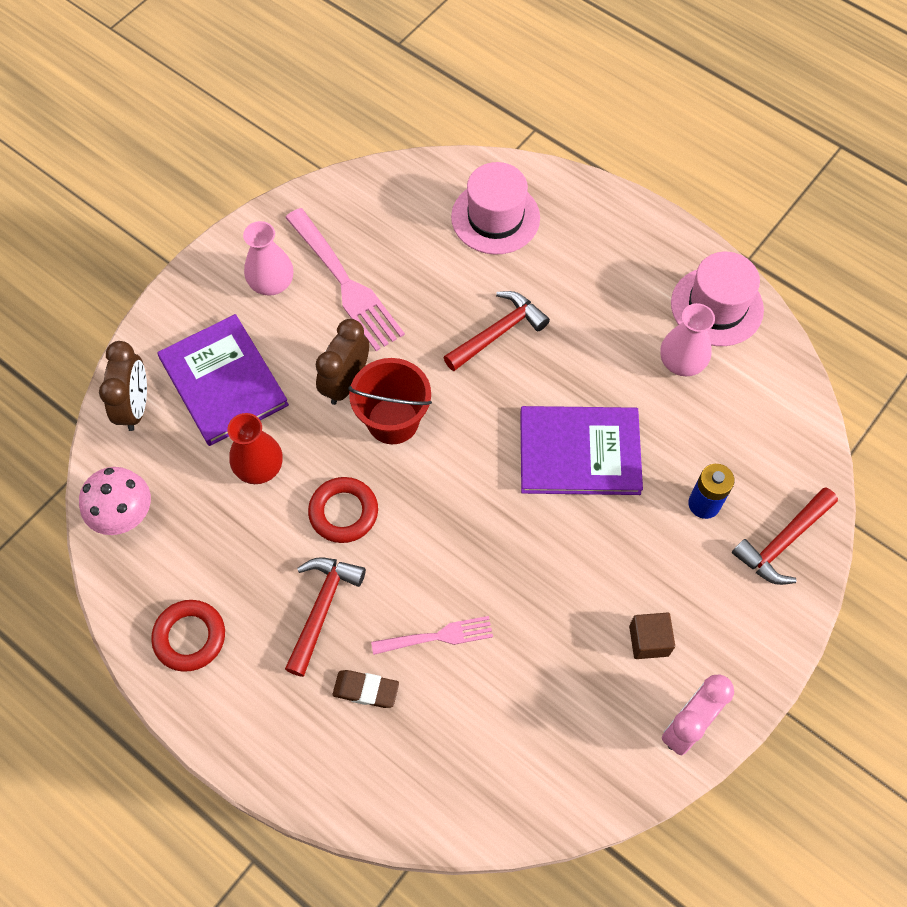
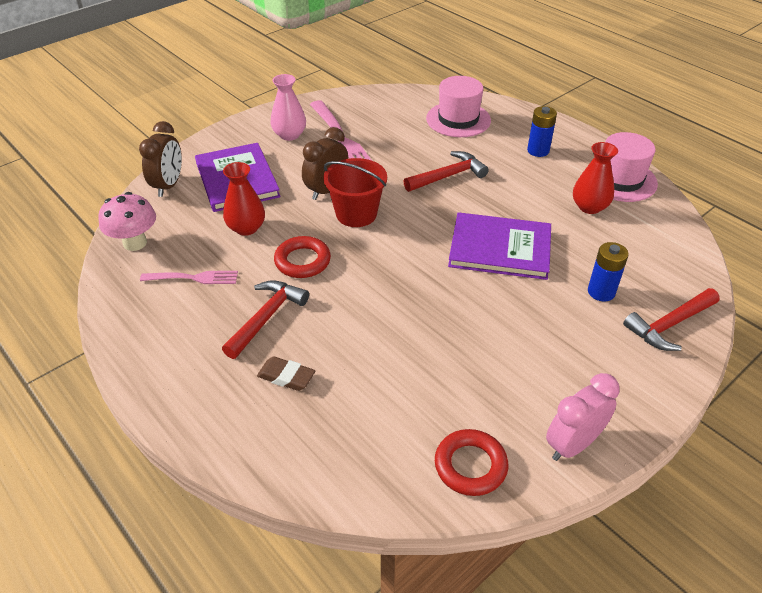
camera: 10 degrees right, 20 degrees down
(190, 637) = (153, 321): red ring -> red ring (470, 466)
(437, 637) = (357, 349): pink fork -> pink fork (193, 278)
(608, 266) = (538, 151): none -> blue battery
(649, 640) = (543, 377): brown cube -> none
(681, 362) = (589, 207): pink vase -> red vase

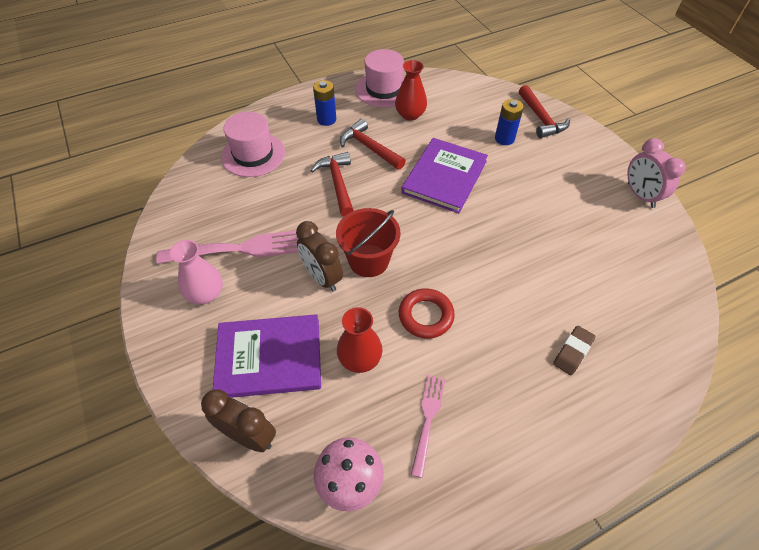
camera: 75 degrees left, 10 degrees up
(267, 317) = (498, 357): red hammer -> red hammer (369, 147)
(470, 466) = (660, 251): red ring -> none

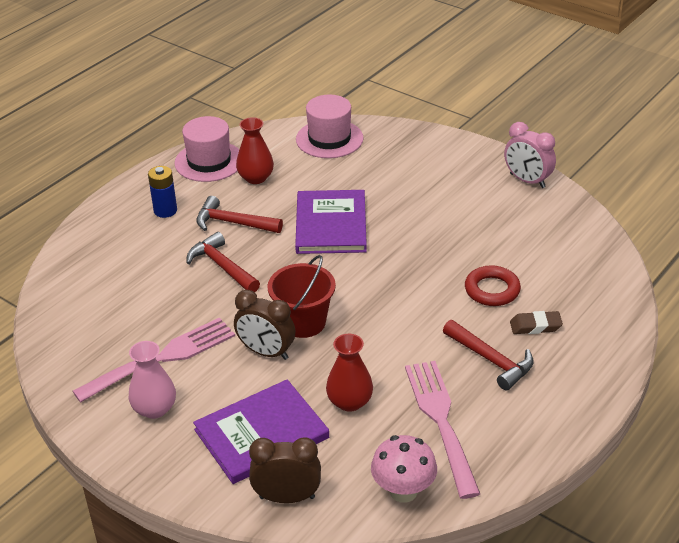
camera: 25 degrees left, 15 degrees down
(253, 154) = (106, 270): pink hat -> pink hat (329, 139)
(426, 316) = (389, 347): red ring -> red ring (492, 290)
(428, 420) = (441, 422): pink fork -> pink fork, size x1.75
(504, 138) = (369, 171): blue battery -> none
(541, 119) = (395, 141): red hammer -> red hammer (491, 360)
(572, 352) = (535, 326): brown eraser -> brown eraser turned 75 degrees clockwise

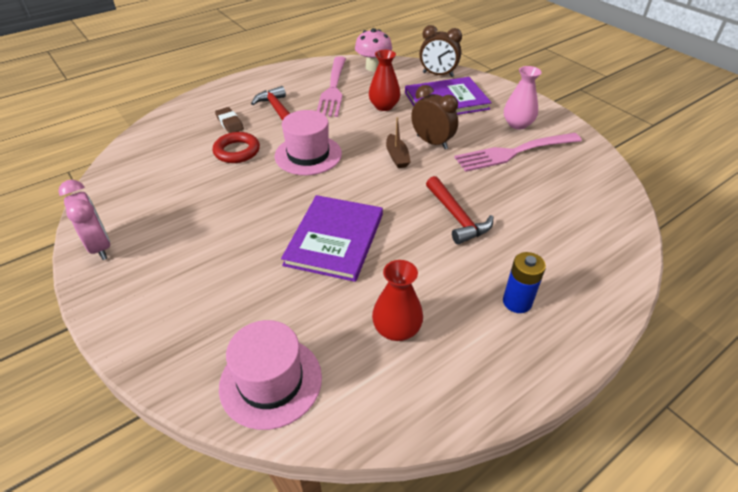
camera: 165 degrees left, 5 degrees up
(209, 161) = (455, 379): pink hat -> pink hat (308, 155)
(233, 223) = (438, 265): red hammer -> none
(303, 322) = (397, 156): red bucket -> brown boat
(535, 326) = (230, 123): brown eraser -> brown eraser turned 45 degrees clockwise

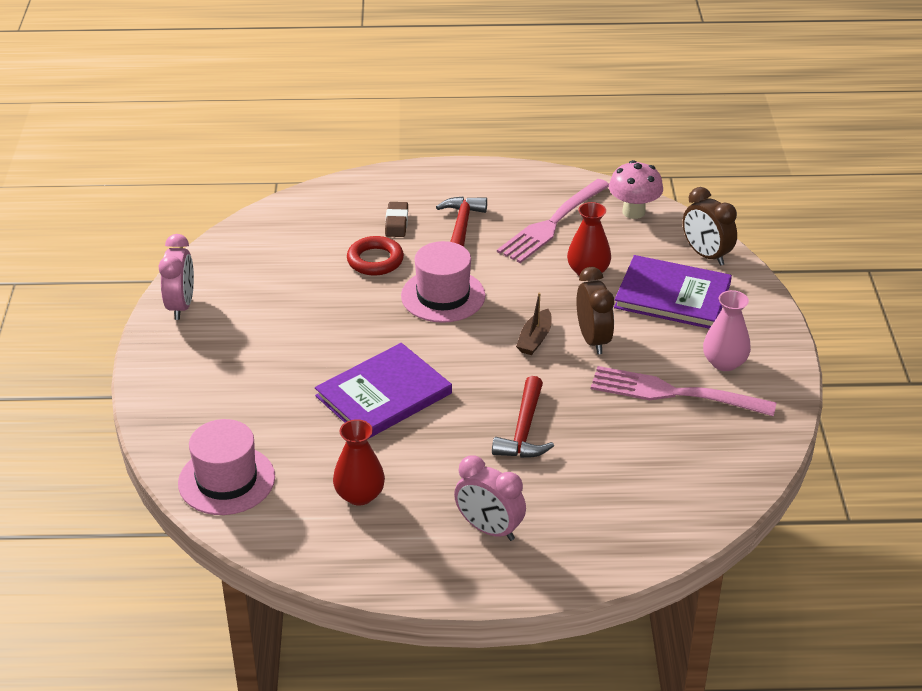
camera: 35 degrees right, 5 degrees down
(517, 302) = (489, 529): blue battery -> pink clock

